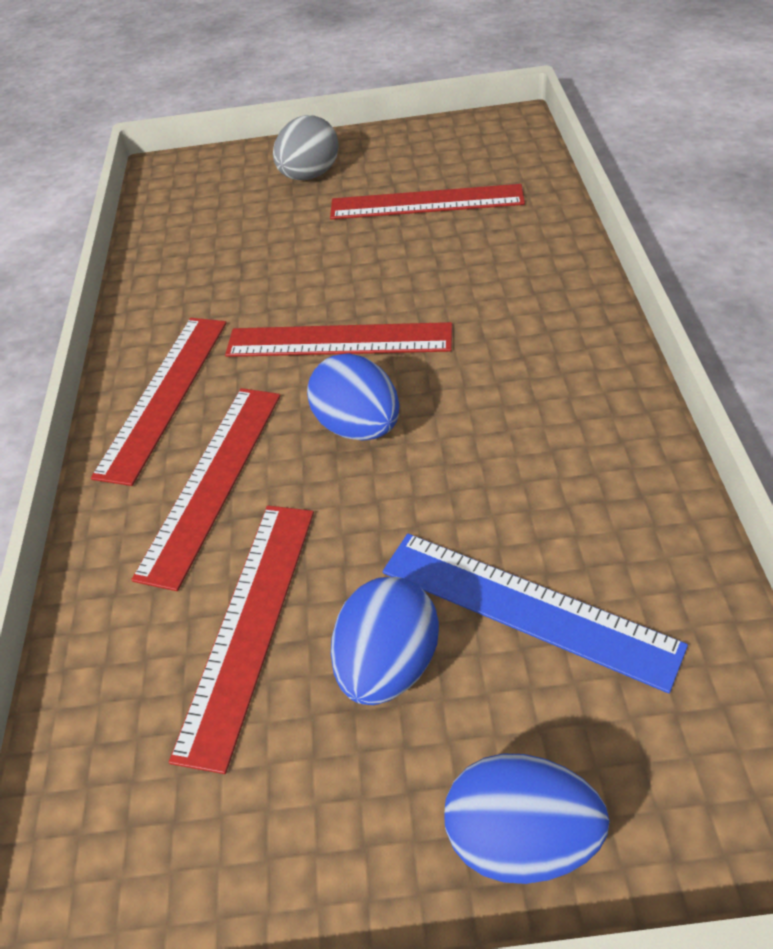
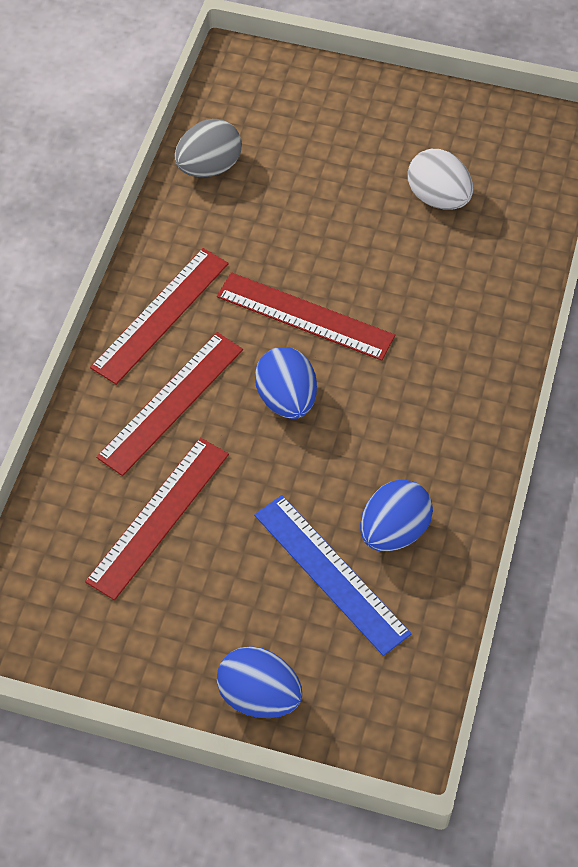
camera: 15 degrees right, 10 degrees up
(309, 176) = (356, 124): grey egg -> grey egg (209, 167)
(388, 664) = (231, 575): blue egg -> blue egg (393, 531)
(426, 202) = (438, 198): red ruler -> white egg

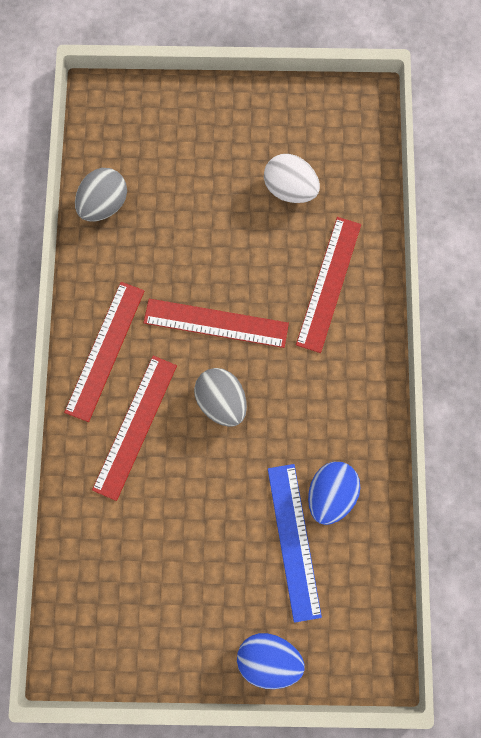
camera: 15 degrees left, 20 degrees up
(159, 517) = (154, 528): red ruler -> red ruler (329, 284)
(286, 399) = (221, 400): blue egg -> grey egg
(330, 574) = (293, 541): blue ruler -> blue ruler turned 45 degrees clockwise

